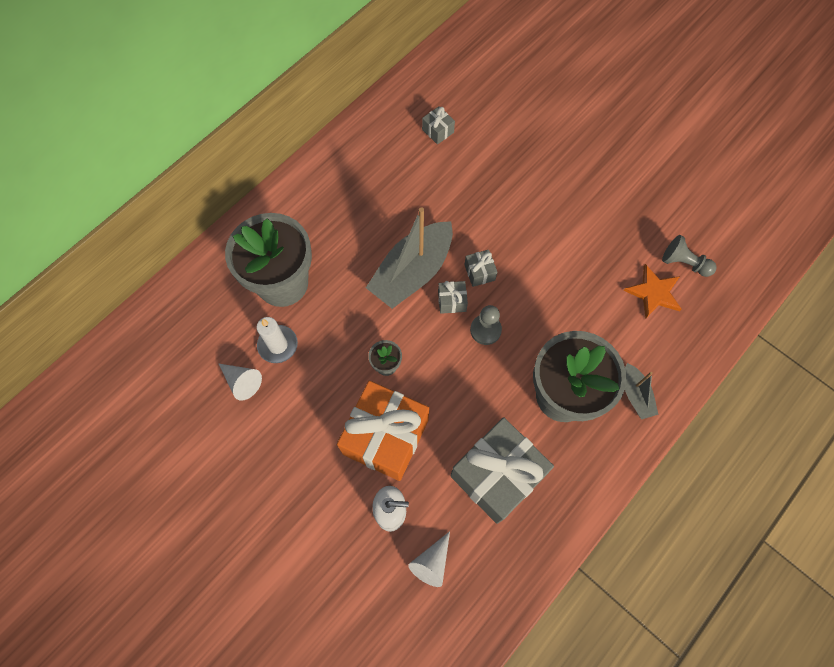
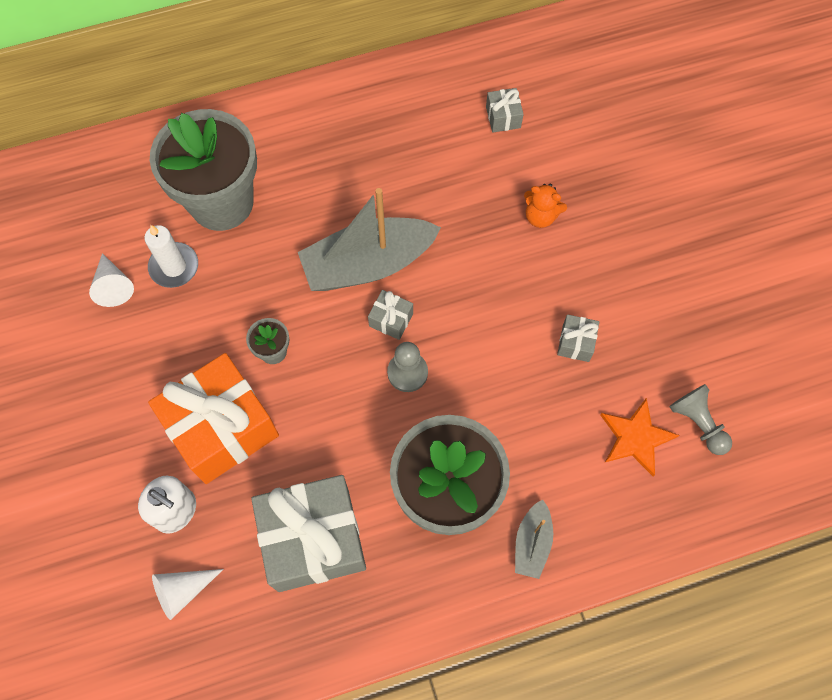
camera: 30 degrees right, 0 degrees up
(479, 272) = (444, 304): grey gift -> grey gift (575, 343)
(504, 183) = (540, 216): none -> orange teddy bear

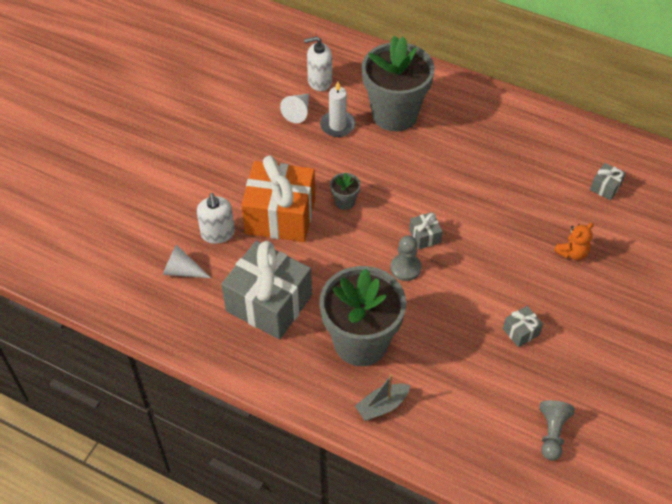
camera: 45 degrees right, 15 degrees down
(99, 228) = (319, 81): none -> white soap dispenser
(368, 264) = (441, 200): grey boat -> none
(540, 216) = (572, 253): orange teddy bear -> orange teddy bear turned 105 degrees counterclockwise
(635, 437) = (503, 408): orange star -> none

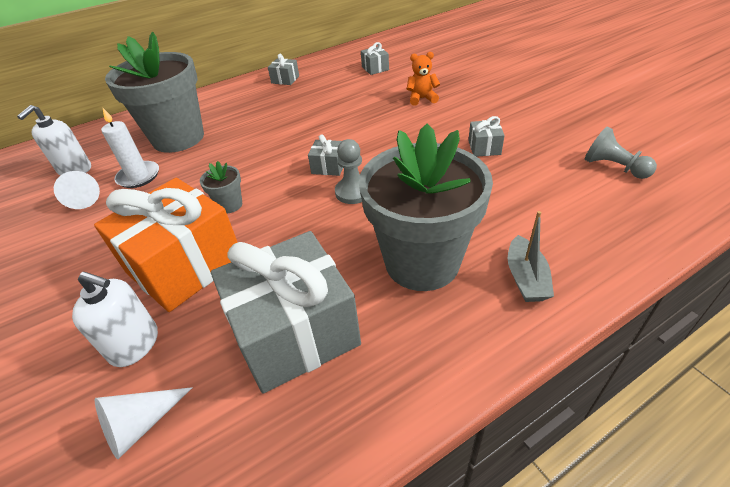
camera: 55 degrees left, 10 degrees down
(532, 127) = (285, 79): none -> grey gift
(572, 253) = (422, 99): orange teddy bear -> orange teddy bear turned 90 degrees counterclockwise

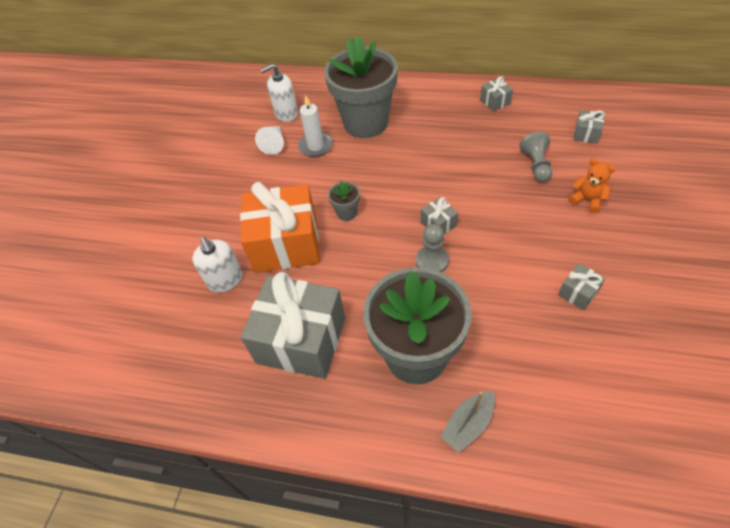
camera: 45 degrees right, 10 degrees up
(141, 425) = (196, 331): white cone -> none
(613, 167) = (668, 398): grey pawn -> grey pawn (536, 165)

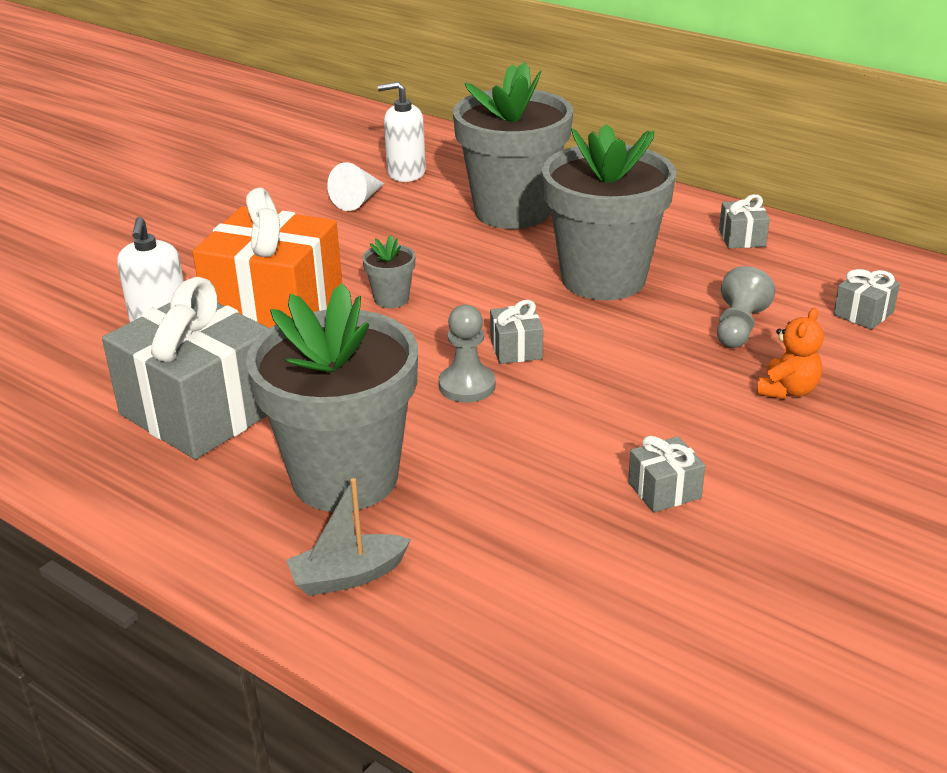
camera: 20 degrees right, 20 degrees down
(316, 146) = (415, 217): white candle -> none
(447, 156) = (603, 279): none -> grey flower pot
(587, 200) = (787, 390): orange teddy bear -> orange teddy bear turned 60 degrees clockwise

